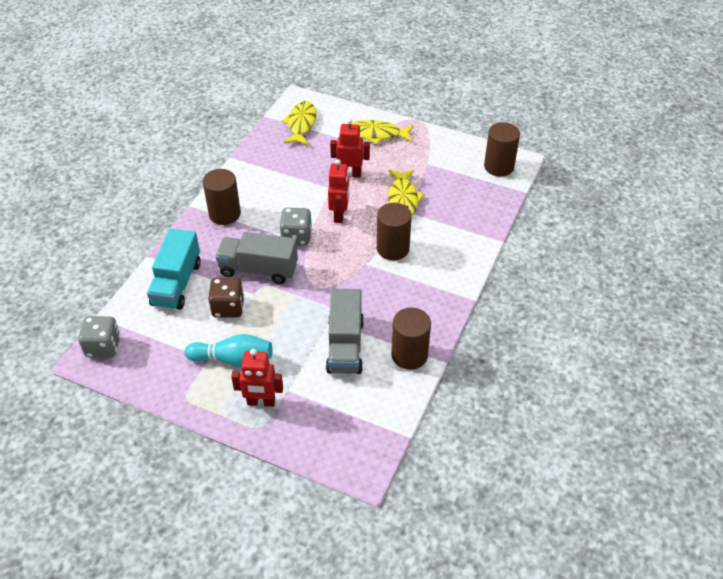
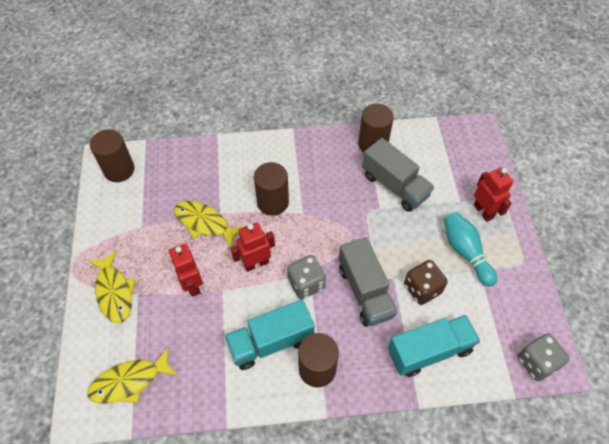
camera: 120 degrees left, 10 degrees up
(267, 198) = (271, 342): none -> turquoise truck
(345, 346) = (394, 186): grey truck -> grey truck turned 75 degrees clockwise
(403, 199) = (204, 223): yellow fish -> yellow fish turned 120 degrees counterclockwise

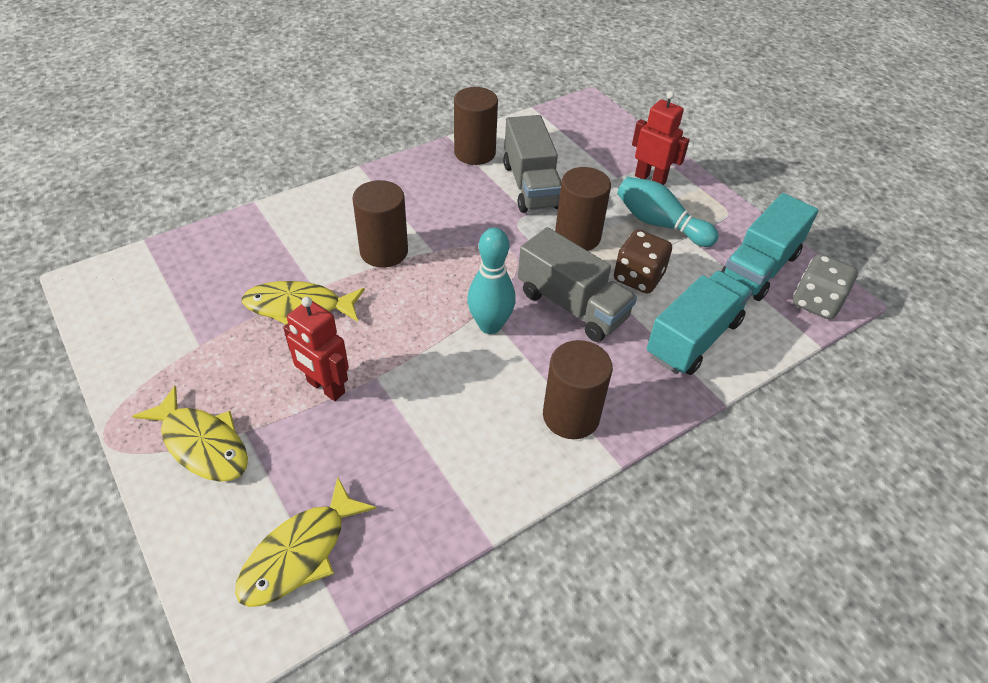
camera: 30 degrees left, 10 degrees down
(119, 170) = (120, 287): brown cylinder -> brown cylinder (577, 236)
(256, 263) = (405, 327): red robot -> none
(271, 342) = (487, 410): turquoise truck -> turquoise truck (759, 268)
(306, 284) = (490, 325): grey dice -> turquoise bowling pin
(394, 186) = (531, 186): grey truck -> grey truck turned 60 degrees clockwise

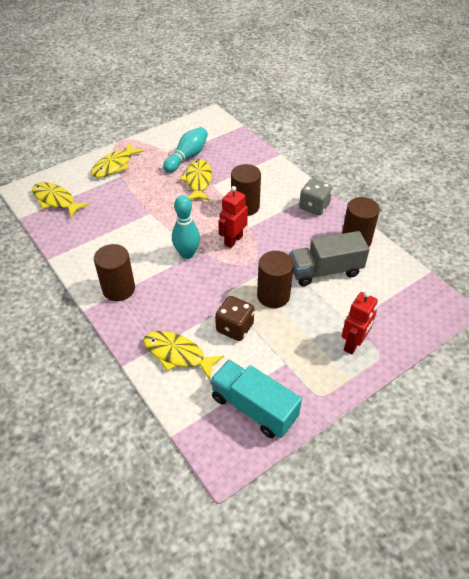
camera: 90 degrees right, 0 degrees up
(325, 387) = (144, 196): red robot -> red robot (233, 240)
(572, 306) = (205, 291): grey truck -> none
(660, 224) = (296, 346): turquoise bowling pin -> turquoise bowling pin (187, 157)
(693, 338) = (177, 354): turquoise truck -> yellow fish
(816, 302) = (217, 442): grey dice -> grey dice (314, 207)

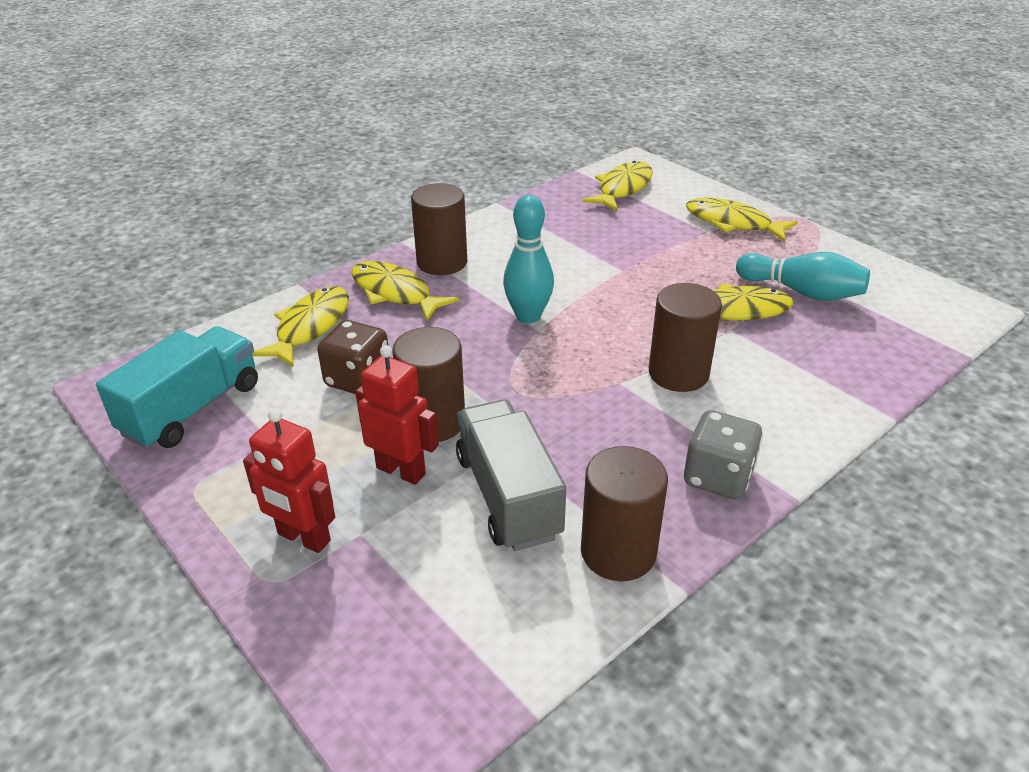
camera: 85 degrees right, 10 degrees down
(148, 312) = (395, 293): none -> yellow fish
(233, 240) = (574, 364): red robot -> red robot (401, 470)

